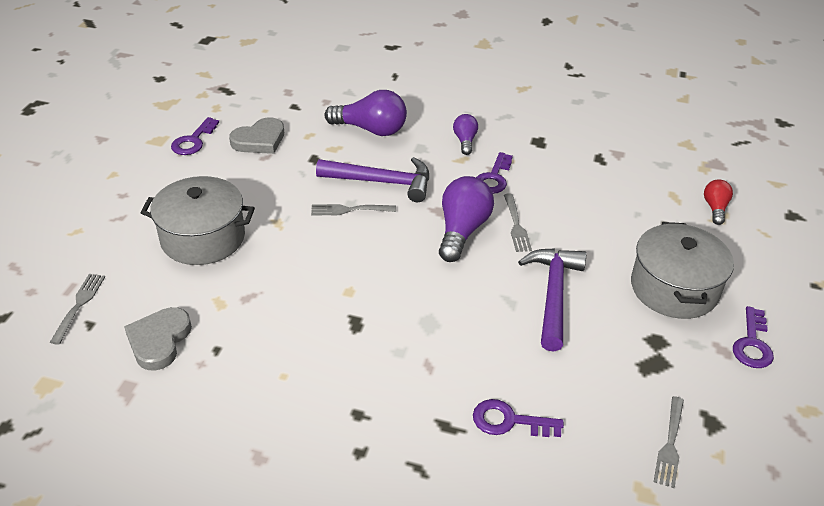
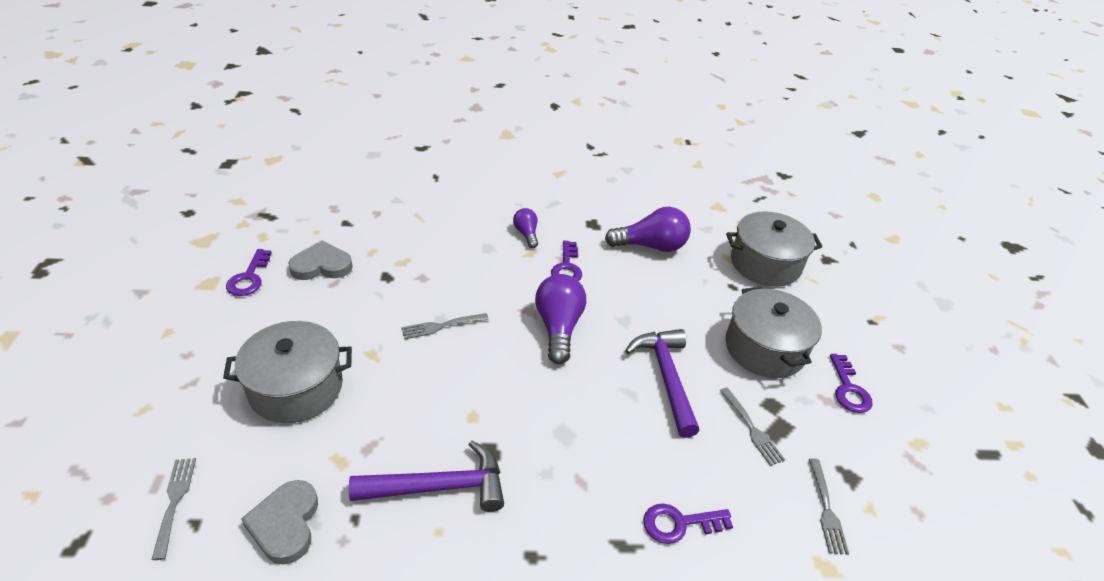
camera: 20 degrees left, 0 degrees up
(259, 140) = (321, 265): grey heart -> grey heart turned 135 degrees counterclockwise
(371, 129) = (432, 236): purple light bulb -> purple light bulb (651, 246)
(382, 182) = (463, 290): purple hammer -> purple hammer (439, 487)
(516, 225) = (605, 312): grey fork -> grey fork (751, 428)
(715, 208) = (765, 264): red light bulb -> grey pot

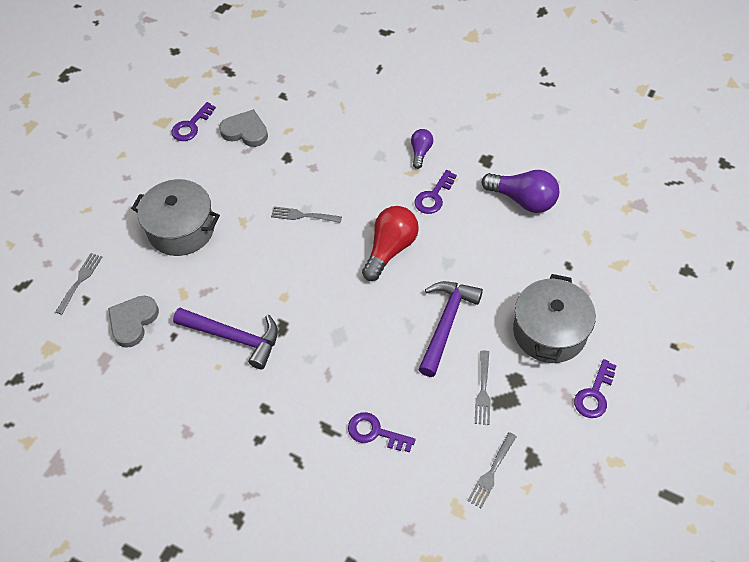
camera: 35 degrees right, 15 degrees up
(558, 327) = (390, 249): purple light bulb -> red light bulb
(765, 264) = (618, 254): grey pot -> none

